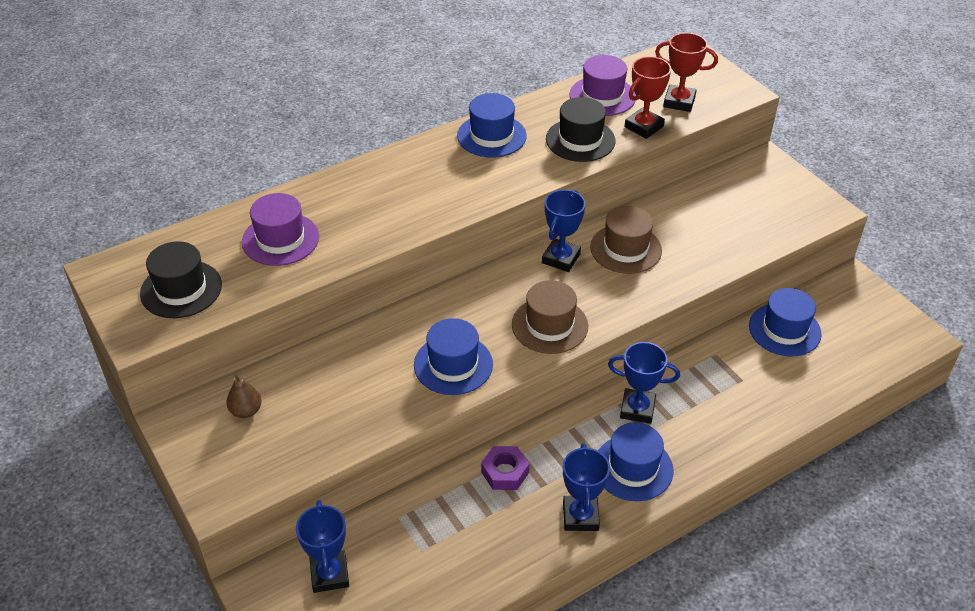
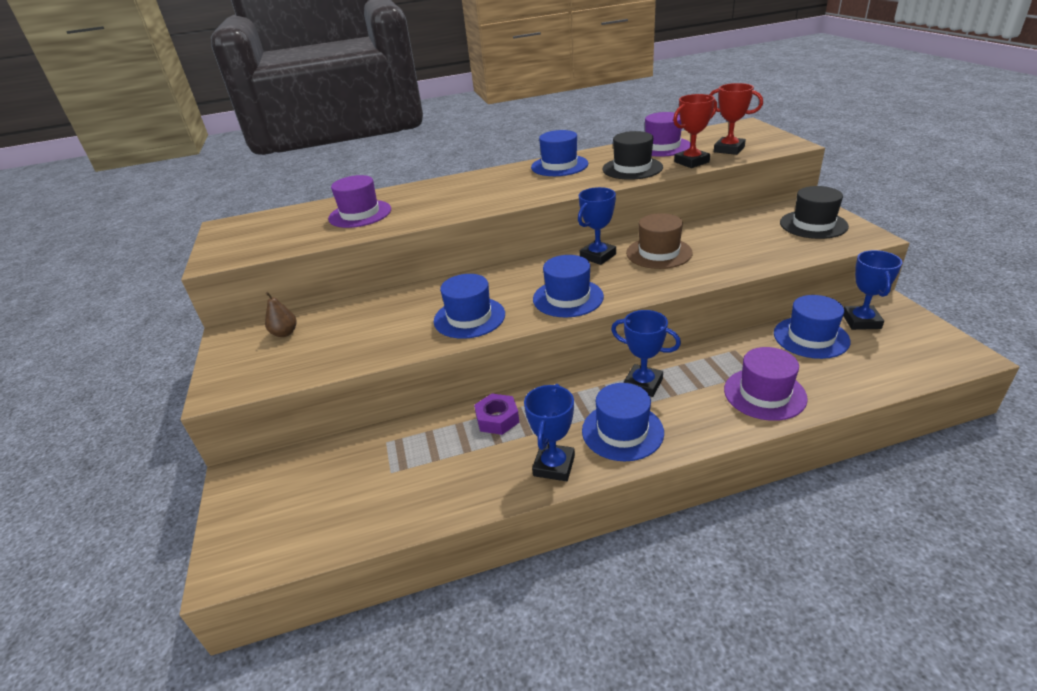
camera: 20 degrees right, 10 degrees down
(181, 289) = (267, 237): black hat -> black hat (813, 224)
(329, 574) = (301, 479): blue trophy -> blue trophy (861, 321)
(549, 325) = (568, 298): brown hat -> blue hat
(753, 405) = (764, 394): none -> purple hat

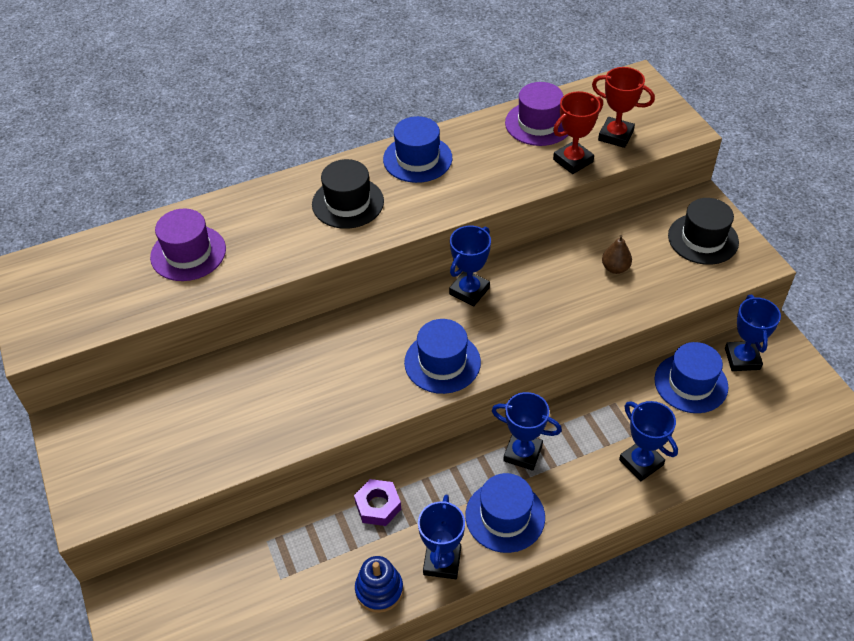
camera: 10 degrees left, 15 degrees up
(285, 333) = (132, 422): brown pear -> brown pear (615, 268)
(469, 317) = (338, 395): blue hat -> none
(486, 486) = (379, 590): none -> blue stacking toy
(632, 168) = (505, 170): black hat -> black hat (348, 203)
(659, 253) = (536, 286): brown hat -> none
(764, 394) = (641, 462): purple hat -> blue trophy

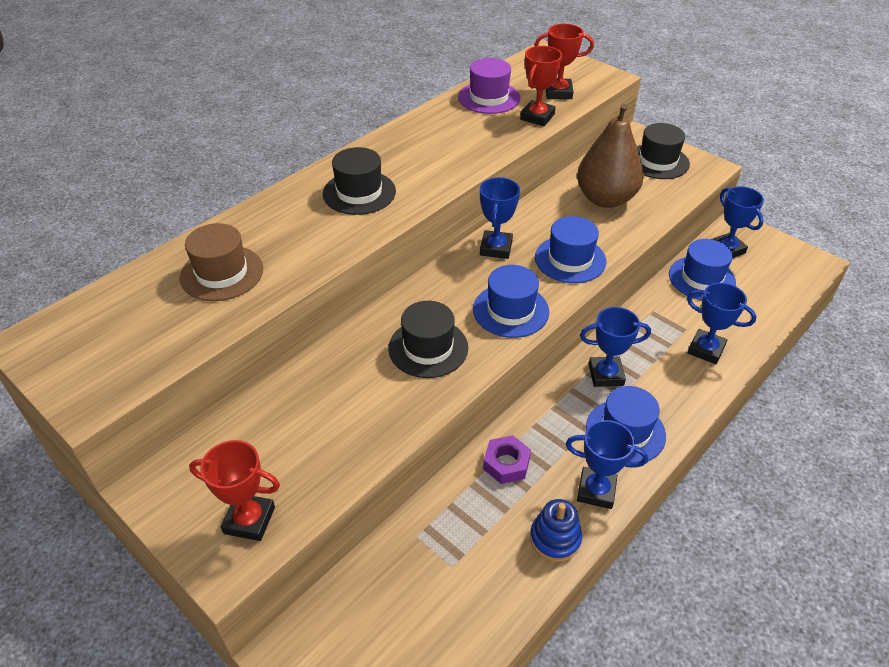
camera: 25 degrees left, 5 degrees down
(122, 479) = (249, 520): none -> red trophy
(188, 253) = (222, 273): purple hat -> brown hat
(346, 375) = (428, 348): none -> black hat
(417, 159) = (401, 145): blue hat -> blue hat (570, 259)
(442, 561) = (596, 491): blue trophy -> blue trophy turned 60 degrees counterclockwise
(615, 268) = (605, 199): brown pear -> brown pear, size x2.36

